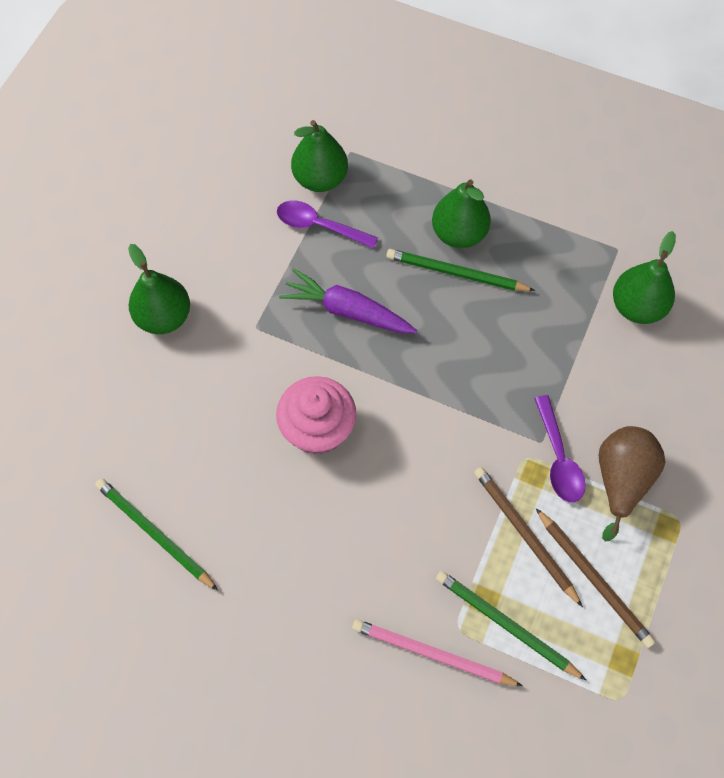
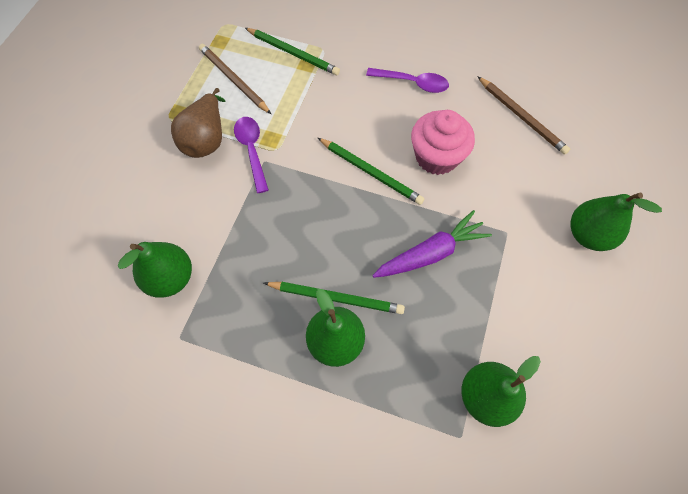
camera: 175 degrees right, 0 degrees up
(154, 534) = (533, 84): green pencil -> green pencil (371, 172)
(319, 226) = (474, 338): purple spoon -> purple spoon (412, 83)
(347, 311) = (430, 253): purple carrot -> purple carrot turned 45 degrees counterclockwise
(432, 654) = (339, 36): pink pencil -> none
(524, 534) = (279, 101): brown pencil -> brown pencil (521, 117)

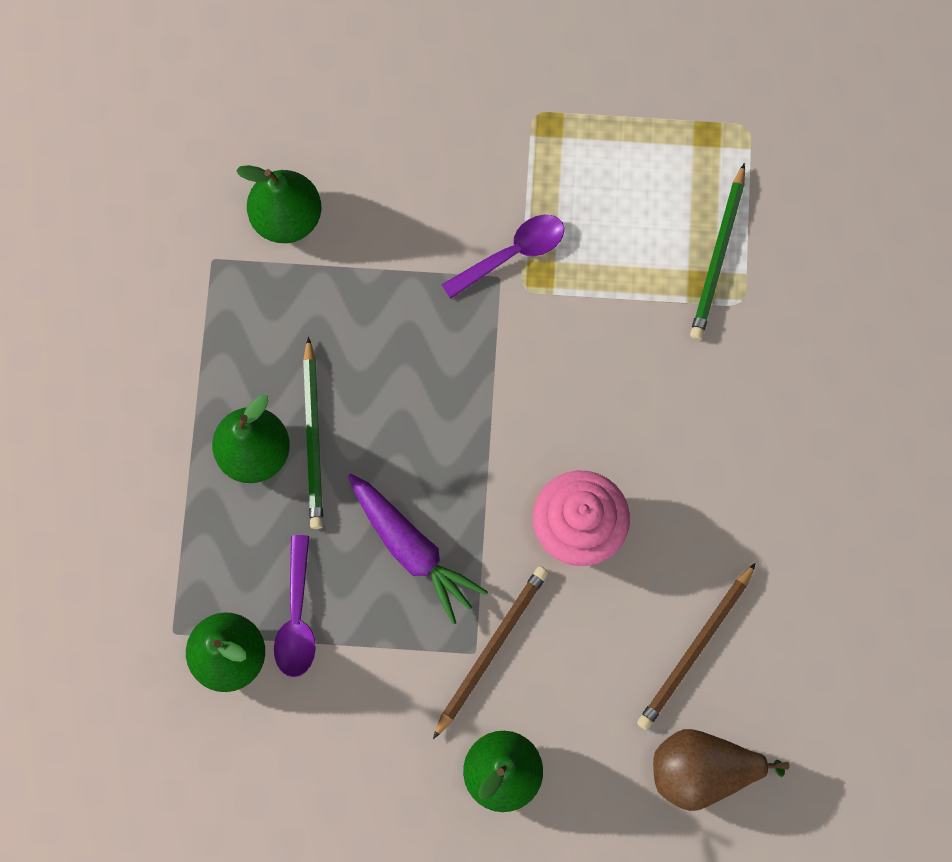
camera: 75 degrees right, 10 degrees up
(206, 139) = (513, 183): brown pear -> brown pear (702, 770)
(233, 80) = (635, 183): brown pencil -> brown pencil (491, 649)
(371, 172) = (523, 435): green pencil -> none
(412, 83) = (713, 461): purple spoon -> purple spoon (297, 617)

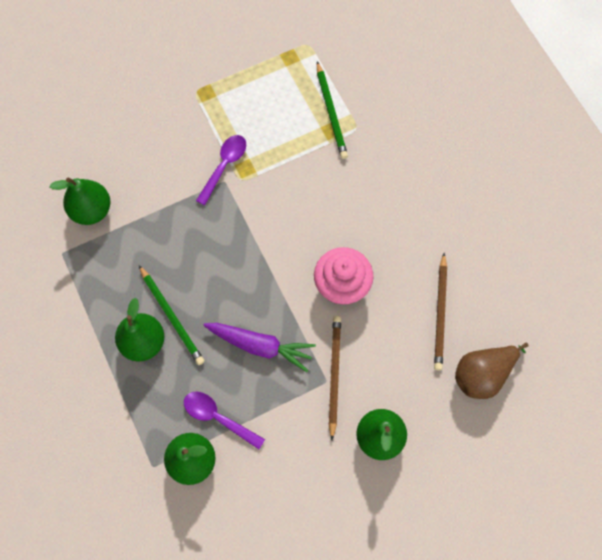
camera: 30 degrees left, 5 degrees down
(297, 617) = (218, 418): purple spoon -> purple spoon turned 150 degrees clockwise

